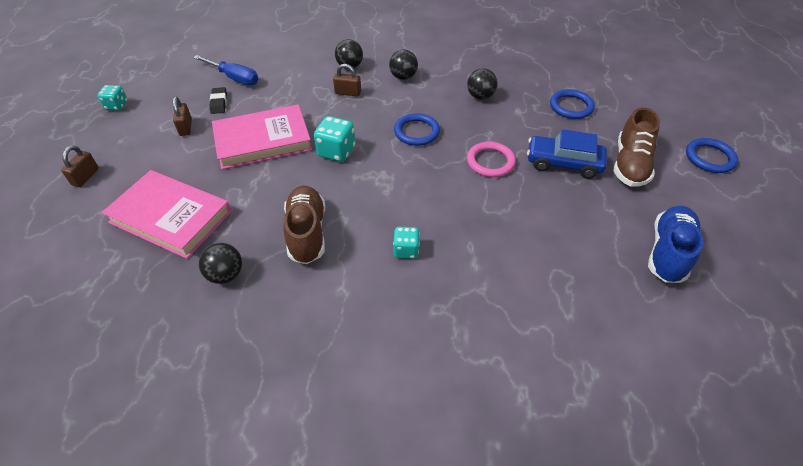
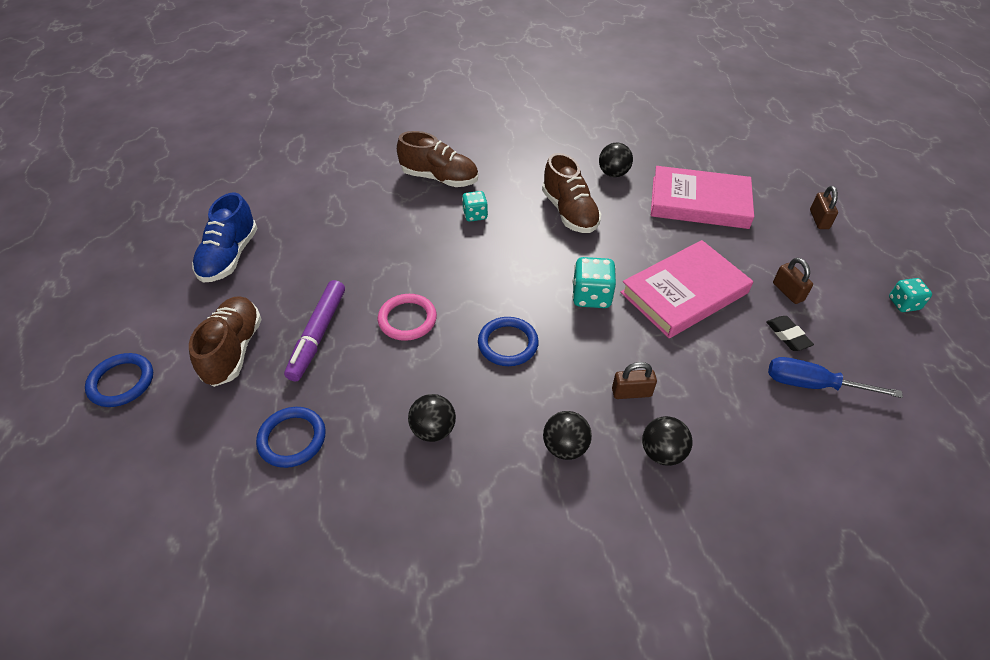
camera: 165 degrees right, 0 degrees up
(433, 314) = (439, 178): none -> brown shoe
(563, 163) = (318, 335): blue car -> purple marker

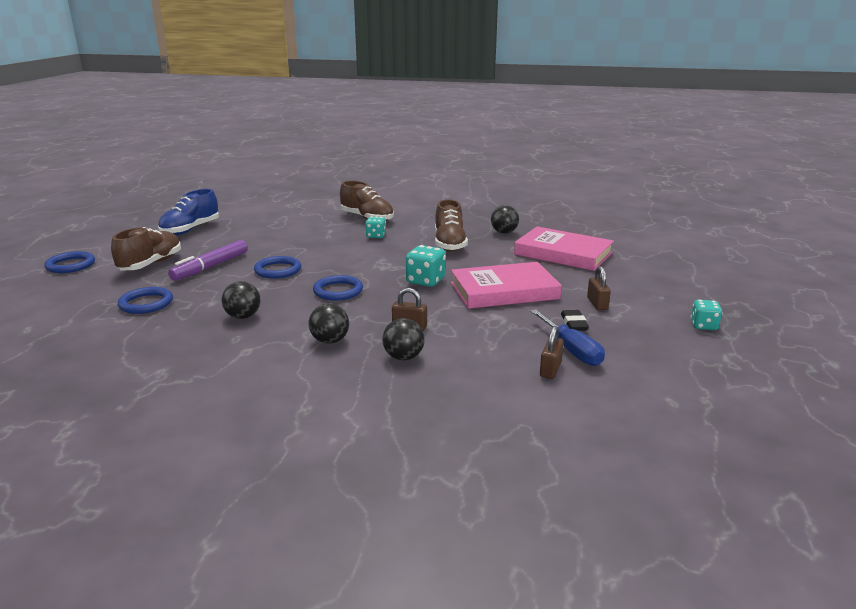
camera: 20 degrees right, 25 degrees down
(407, 319) = (278, 270): pink ring -> blue ring
(813, 385) = (571, 350): blue screwdriver -> blue screwdriver turned 150 degrees counterclockwise
(819, 219) = (664, 275): brown padlock -> brown padlock (550, 369)

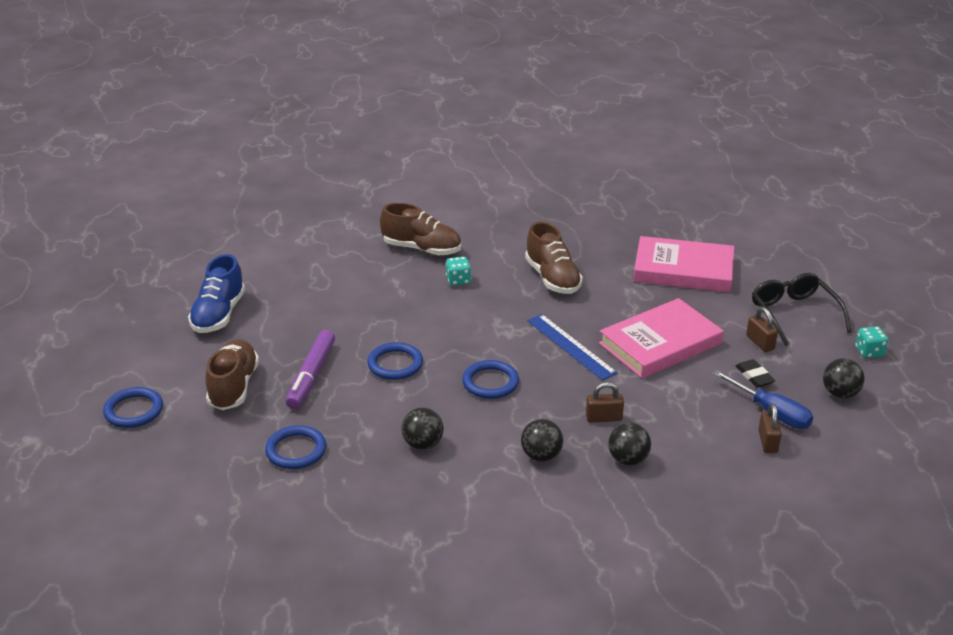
camera: 20 degrees left, 10 degrees up
(425, 281) = (571, 346): turquoise dice -> blue ruler
(504, 232) = (598, 245): black ball -> black ball (840, 393)
(644, 291) = (794, 314): none -> black glasses

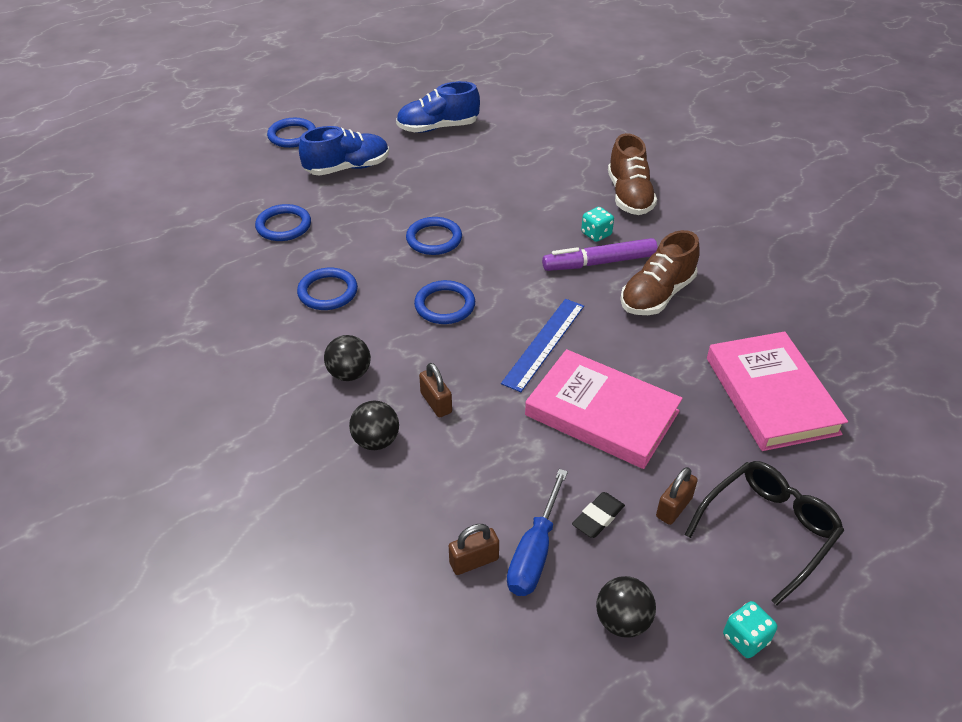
camera: 65 degrees right, 10 degrees up
(233, 387) = (347, 168): brown shoe -> blue shoe
(311, 376) = (387, 200): purple marker -> purple marker (599, 263)
(423, 444) = (328, 292): black ball -> blue ring

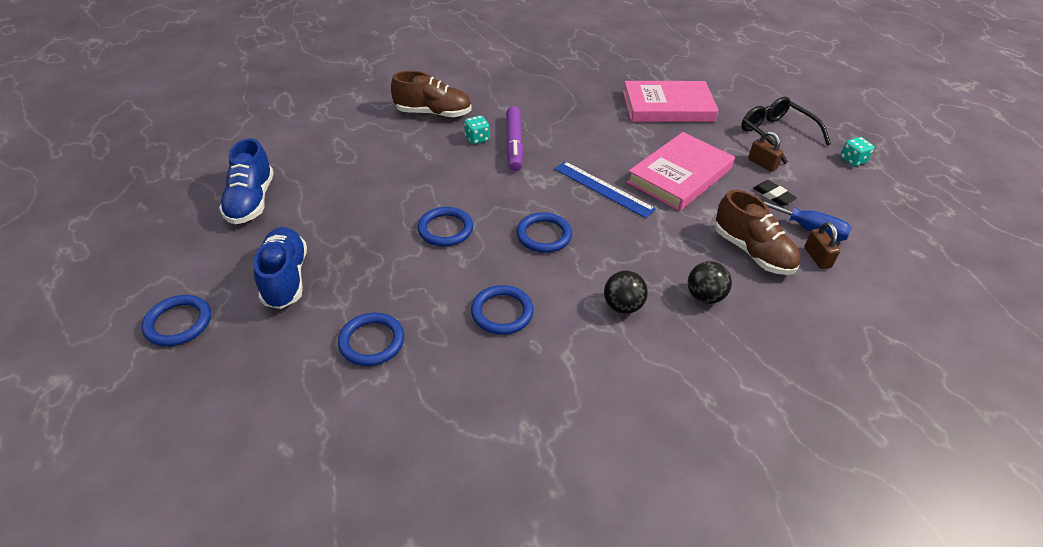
camera: 80 degrees left, 0 degrees up
(436, 403) = (663, 256): brown padlock -> none
(622, 621) = (851, 201): black ball -> none
(657, 295) = (560, 127): brown shoe -> brown shoe (752, 252)

